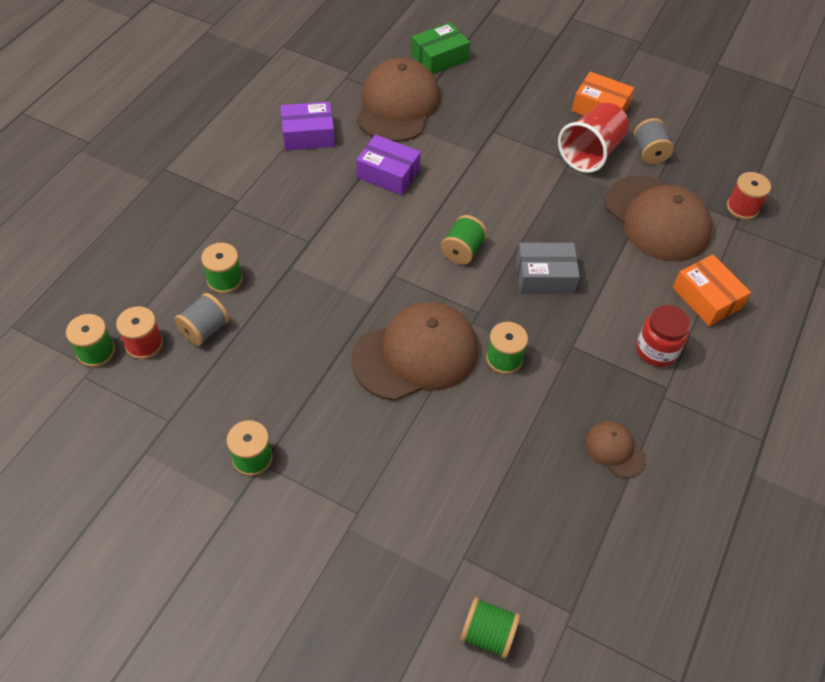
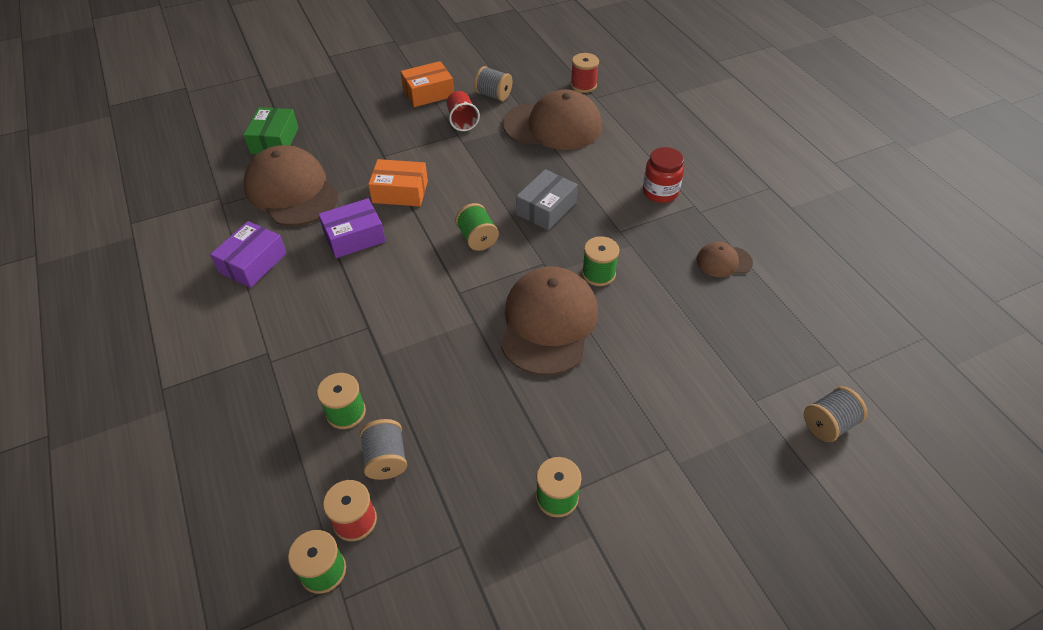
camera: 50 degrees left, 5 degrees down
(487, 634) = (828, 424): green spool -> grey spool
(591, 153) = (462, 121): red cup -> red cup, size x0.63
(706, 298) = (639, 144): orange box -> orange box (400, 192)

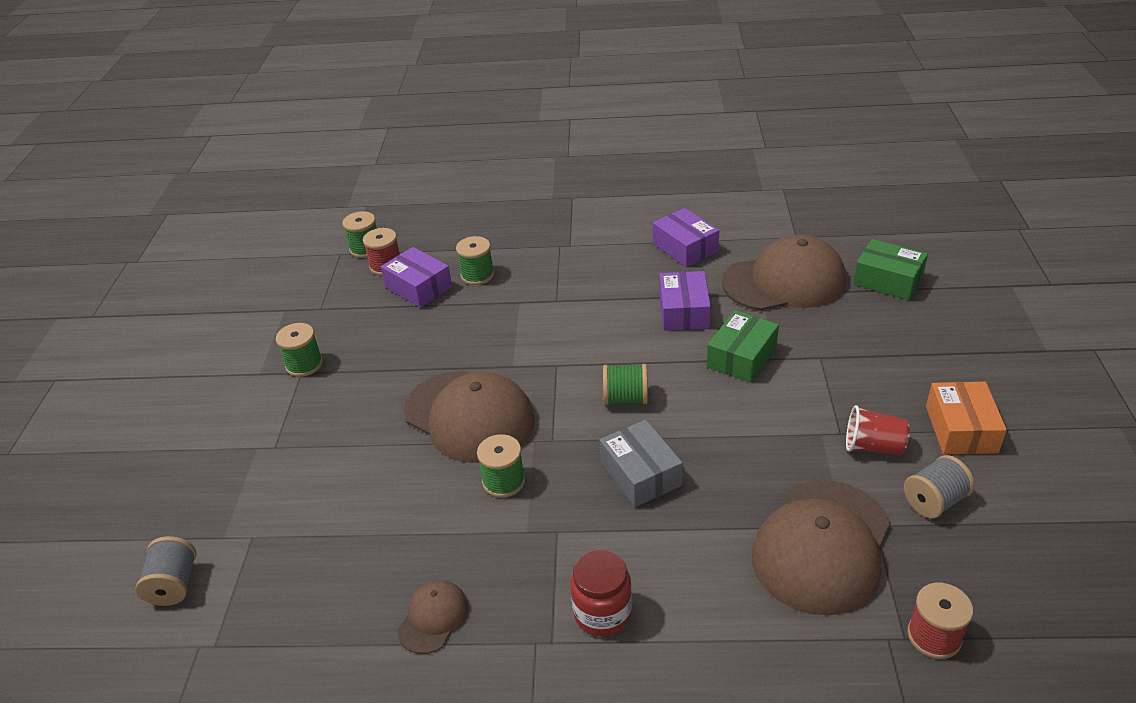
camera: 120 degrees right, 10 degrees down
(386, 459) = (419, 287): grey spool -> purple box
(400, 192) = (742, 357): orange box -> green box

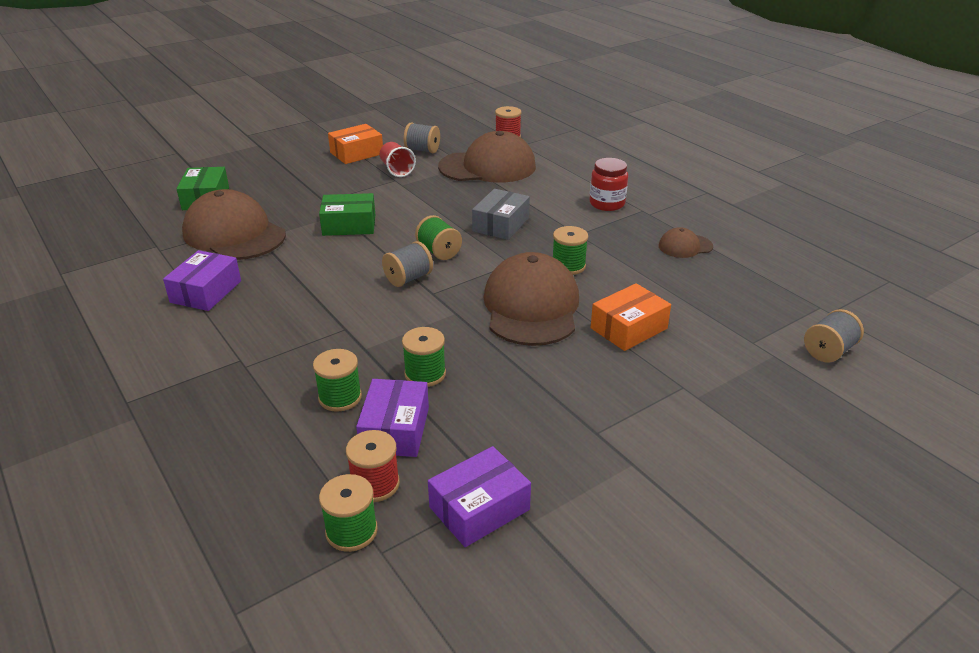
camera: 130 degrees left, 5 degrees down
(304, 364) = (585, 438): green spool -> green spool (425, 374)
(369, 462) = (628, 328): none -> orange box
(595, 359) = (408, 278): none -> grey spool
(684, 311) = (310, 262): purple box -> purple box (479, 508)

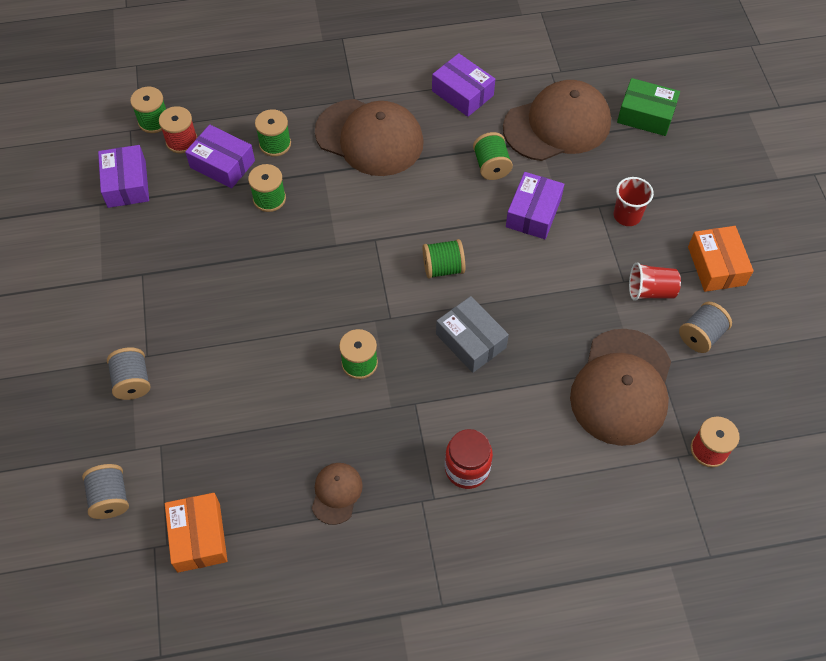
camera: 115 degrees right, 25 degrees up
(303, 255) = (491, 166): none -> green spool
(328, 188) = (627, 215): none -> red cup
(349, 225) = (533, 213): green box -> purple box
(408, 278) = (408, 229): grey spool -> grey spool (132, 381)
(531, 306) = (312, 302): brown cap -> brown cap (369, 137)
(628, 328) = (238, 360): orange box -> orange box (199, 537)

